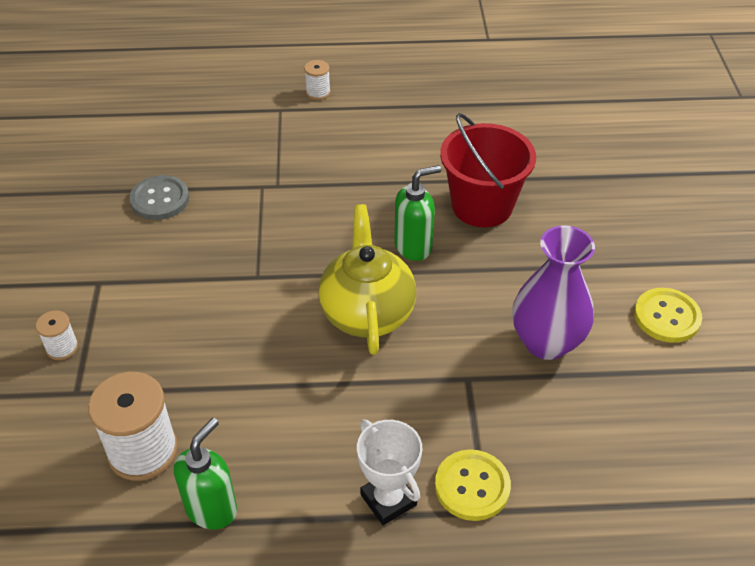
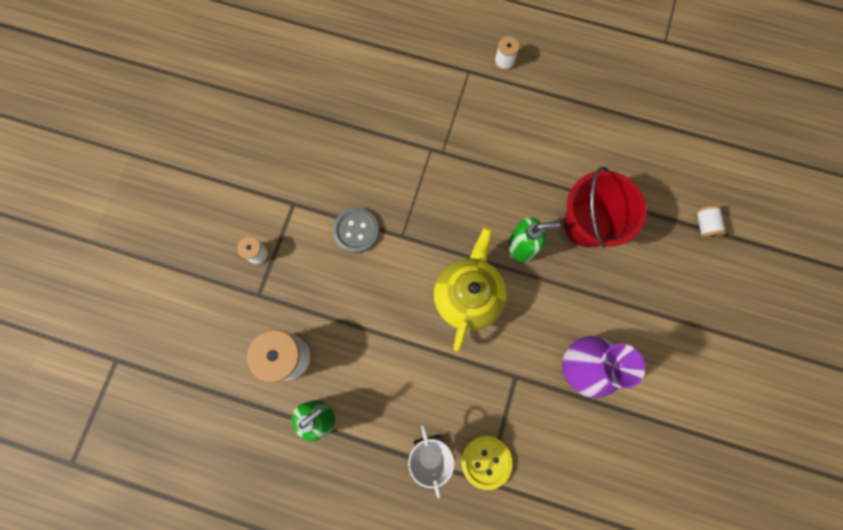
camera: 20 degrees right, 30 degrees up
(160, 199) = (354, 138): grey button -> grey button (356, 231)
(614, 172) = (704, 225): none -> white spool
(667, 317) = (678, 375): yellow button -> none

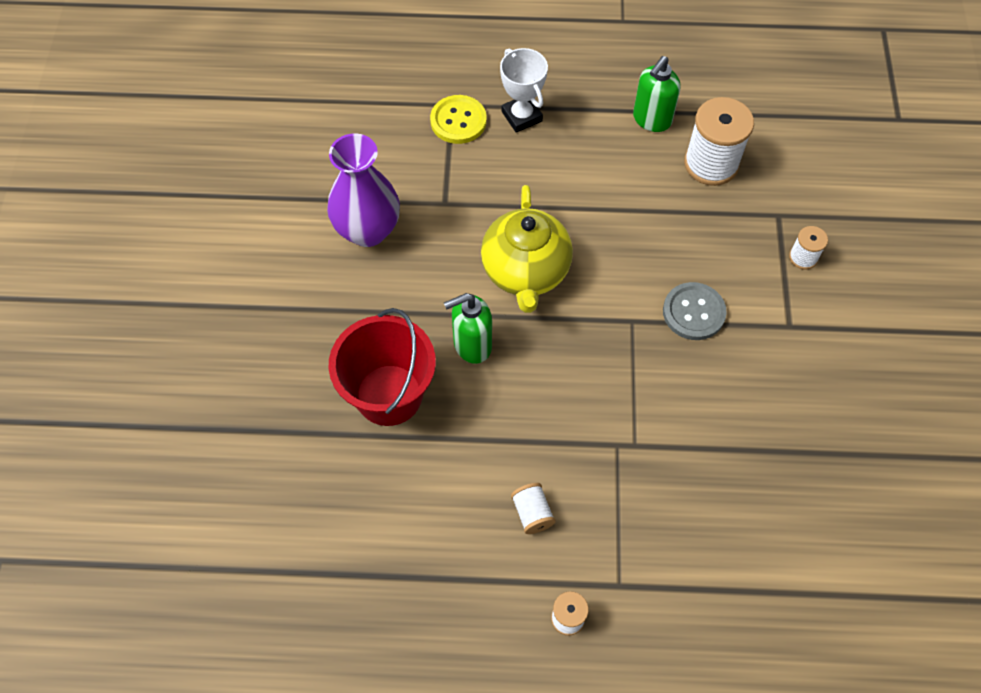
camera: 165 degrees right, 15 degrees down
(704, 225) = (224, 433): white spool -> white spool (532, 513)

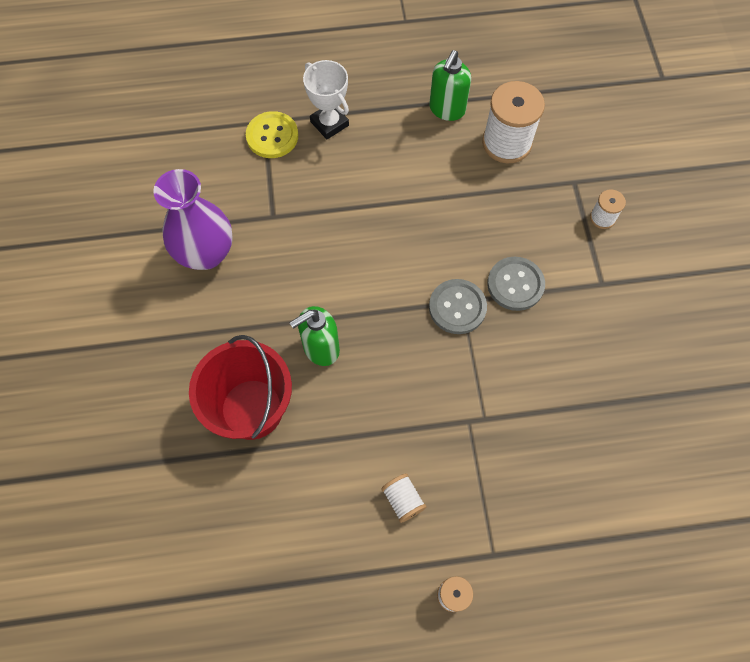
camera: 10 degrees left, 5 degrees up
(525, 272) = (358, 271): yellow teapot -> none
(626, 326) = (457, 307): none -> grey button

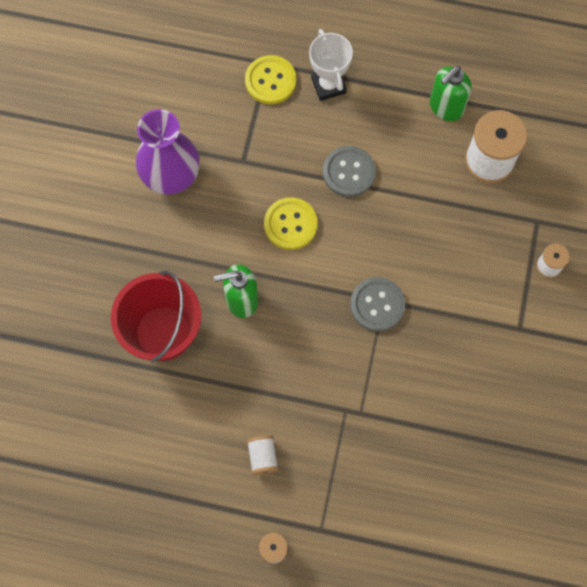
camera: 20 degrees right, 5 degrees up
(342, 260) = (290, 224): none -> yellow button
(515, 284) = (439, 302): grey button -> grey button (349, 172)

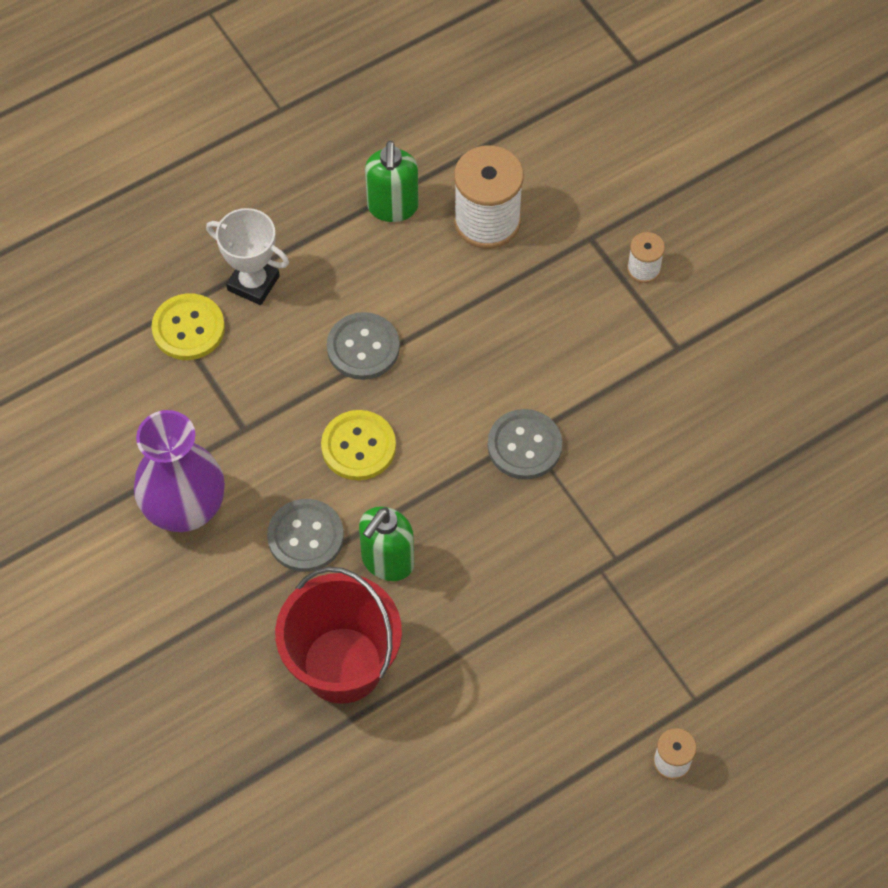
camera: 45 degrees left, 10 degrees down
(214, 248) = (305, 537): none -> grey button
(263, 457) = (569, 687): white spool -> none

